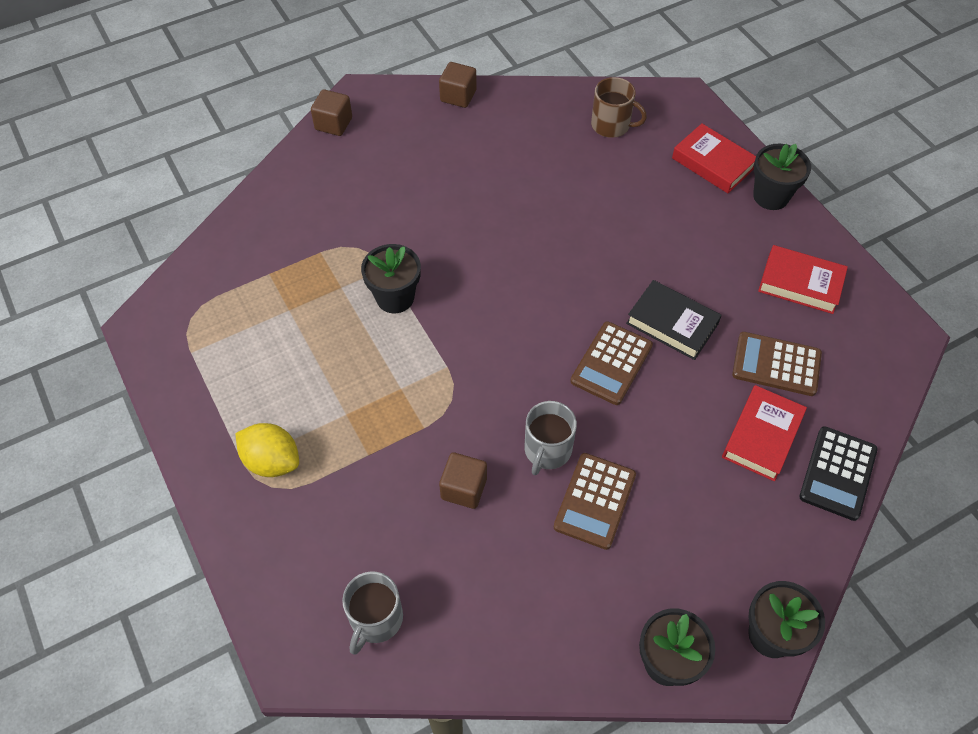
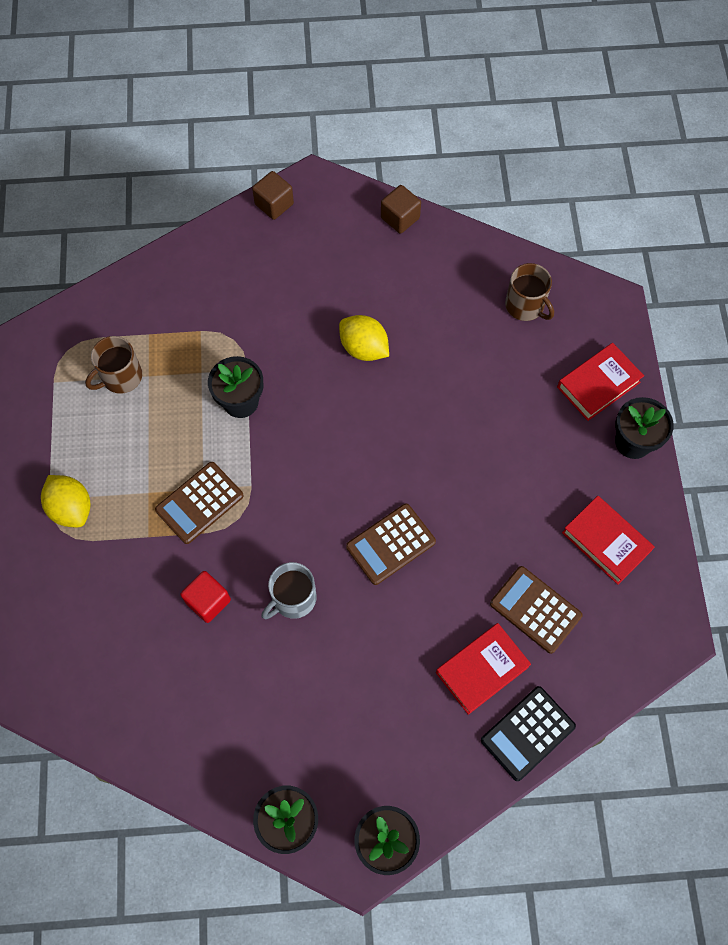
camera: 25 degrees right, 10 degrees up
(260, 321) = (121, 377): none -> brown mug
(375, 619) = (86, 678): grey mug -> none
(464, 488) = (208, 601): brown cube -> red cube
(487, 210) = (364, 348): none -> yellow lemon
(595, 501) = (307, 661): brown calculator -> brown calculator (199, 503)
(672, 324) = (465, 530): black book -> none
(713, 163) = (598, 385): red book -> red book turned 75 degrees clockwise

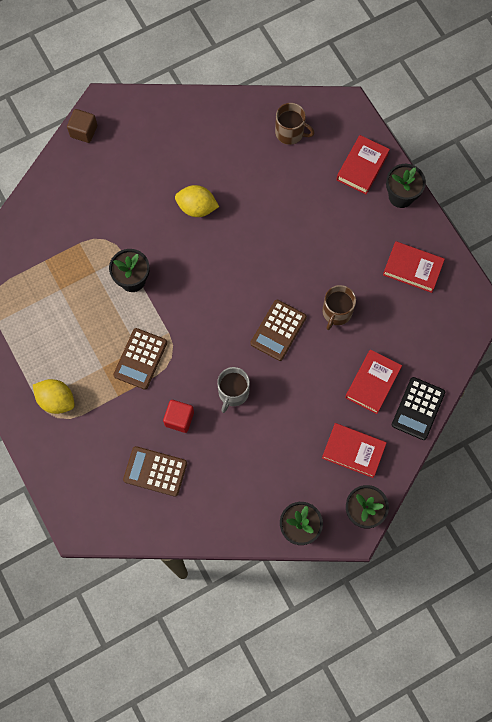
camera: 25 degrees left, 5 degrees up
(121, 377) = (41, 298): brown mug -> brown mug (336, 312)
(400, 218) = (176, 105): brown cube -> none
(412, 751) = (353, 451): none -> red book
(535, 609) = (388, 331): brown calculator -> brown calculator (155, 471)

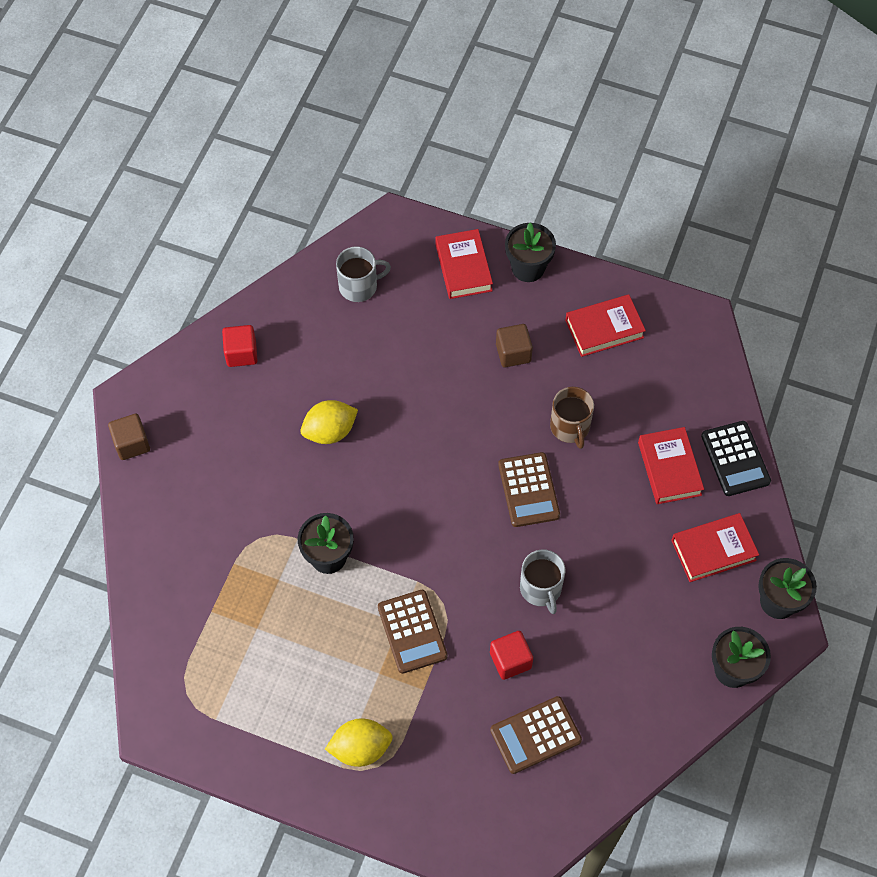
camera: 40 degrees left, 10 degrees down
(188, 123) = (241, 353): none -> red cube
(290, 132) = (359, 286): brown mug -> grey mug
(344, 242) = (513, 353): none -> brown cube

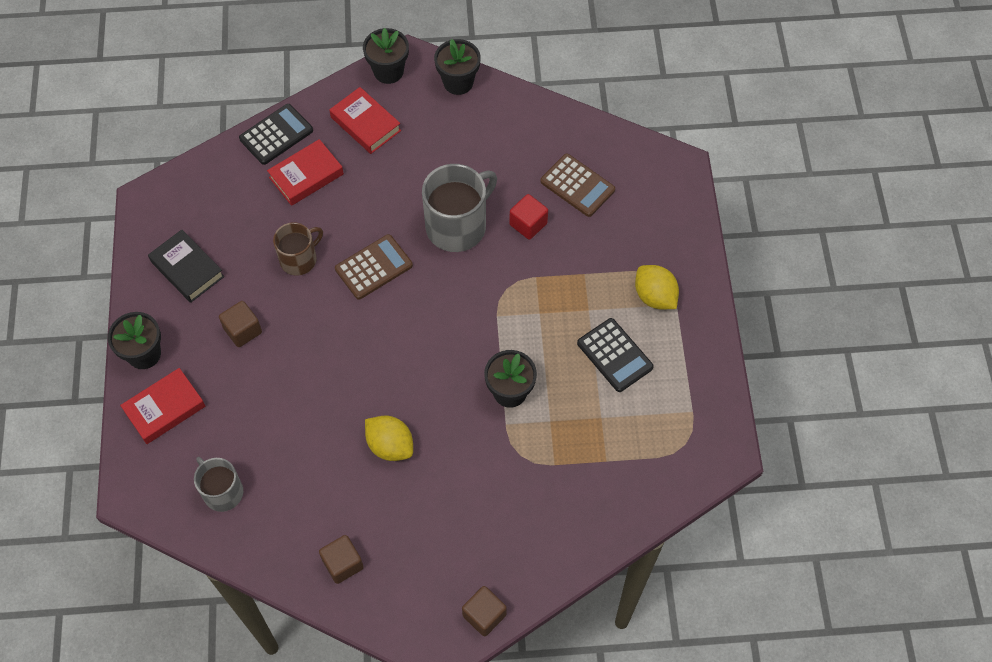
camera: 115 degrees left, 0 degrees up
(241, 353) = (343, 564): red cube -> brown cube
(315, 674) = (615, 355): none -> black calculator
(412, 631) = (541, 301): brown calculator -> none
(541, 588) = (457, 226): grey mug -> grey mug, size x1.65
(604, 329) = (187, 269): red book -> black book

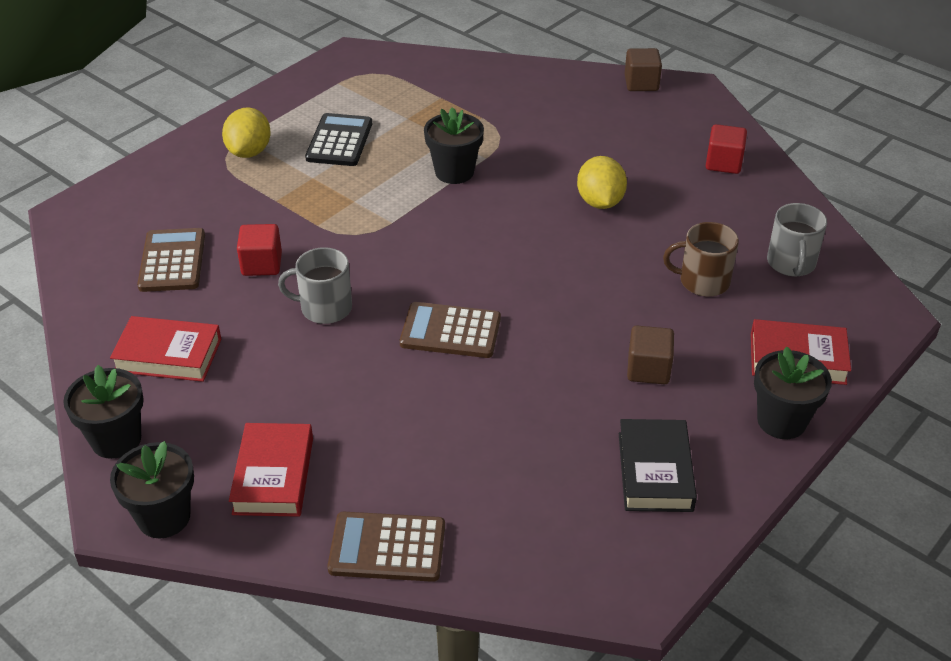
camera: 135 degrees left, 20 degrees down
(276, 135) = (387, 548): black calculator -> brown calculator
(299, 259) = (517, 391): brown mug -> brown mug (703, 281)
(306, 176) = (410, 470): red book -> red book (168, 355)
(343, 564) = (723, 163): brown cube -> red cube
(457, 226) = (325, 308): grey mug -> grey mug, size x0.61

